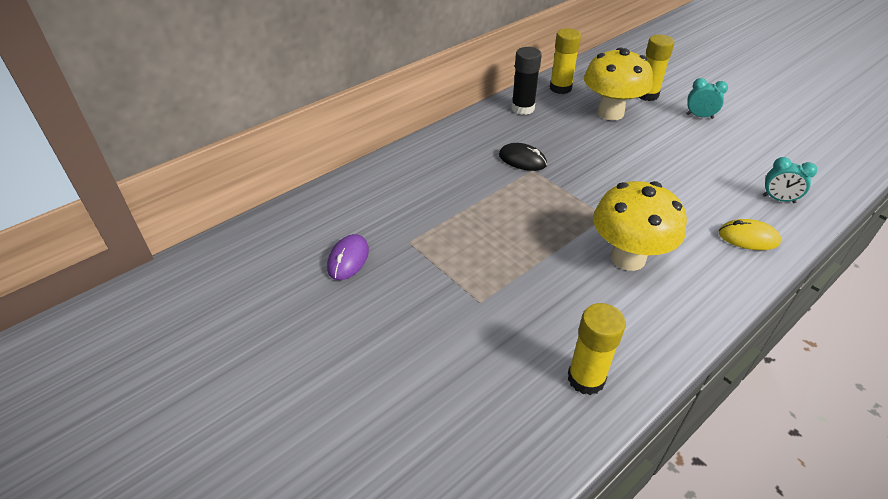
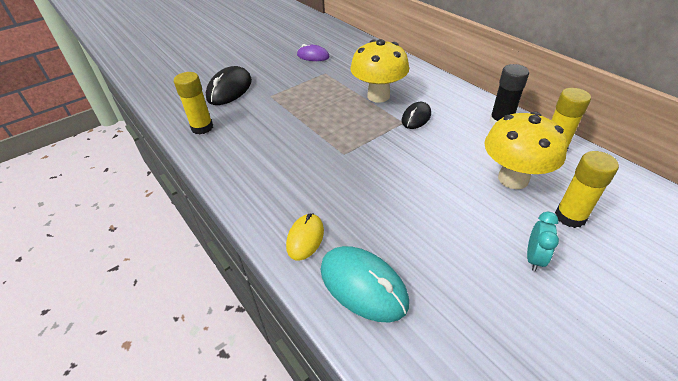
camera: 95 degrees right, 0 degrees up
(461, 364) = (229, 89): none -> black mouse
(628, 258) = (294, 158): yellow mushroom -> yellow mushroom (378, 96)
(778, 199) = (363, 285): turquoise clock -> turquoise mouse

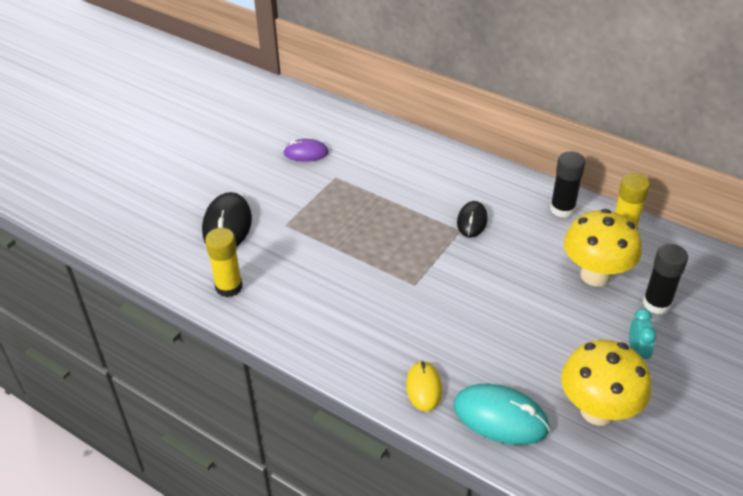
camera: 20 degrees left, 0 degrees up
(378, 96) = (417, 199): yellow mushroom -> yellow mushroom (597, 411)
(570, 217) = (656, 304): yellow glue stick -> black glue stick

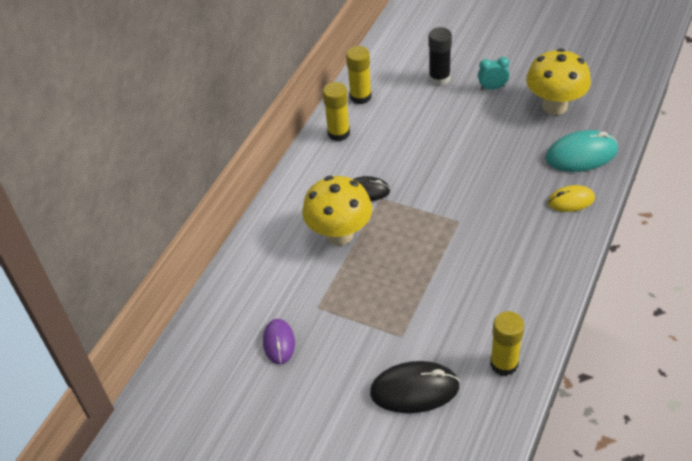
camera: 95 degrees left, 5 degrees up
(500, 417) = (581, 155): turquoise mouse -> turquoise mouse turned 60 degrees clockwise
(562, 209) = (338, 133): black glue stick -> yellow glue stick
(595, 275) = (417, 111): yellow mushroom -> yellow mushroom (339, 234)

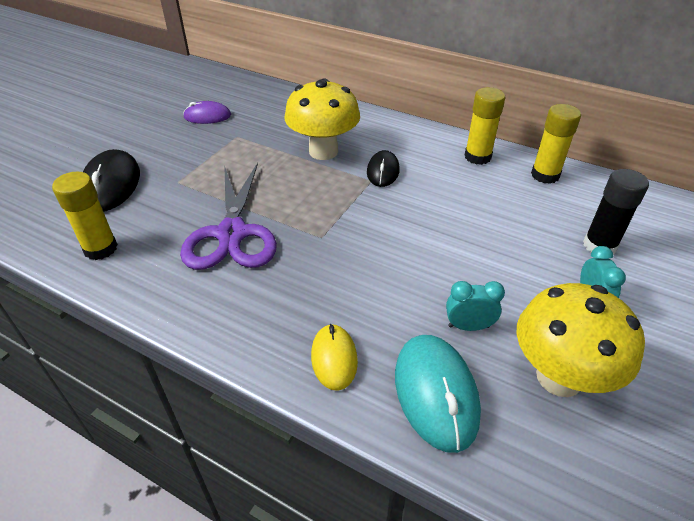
camera: 90 degrees right, 5 degrees down
(467, 277) = (232, 234): none -> purple scissors
(527, 141) = (468, 326): none -> turquoise clock

